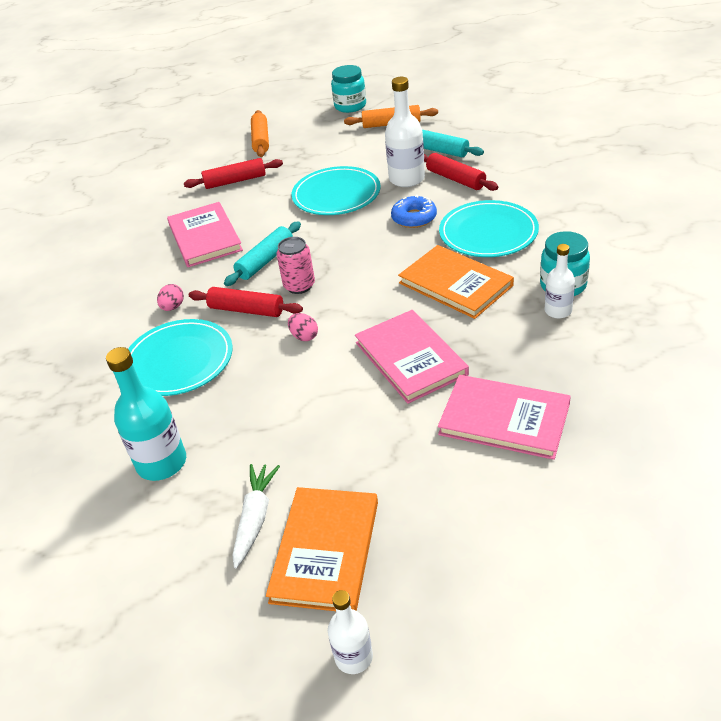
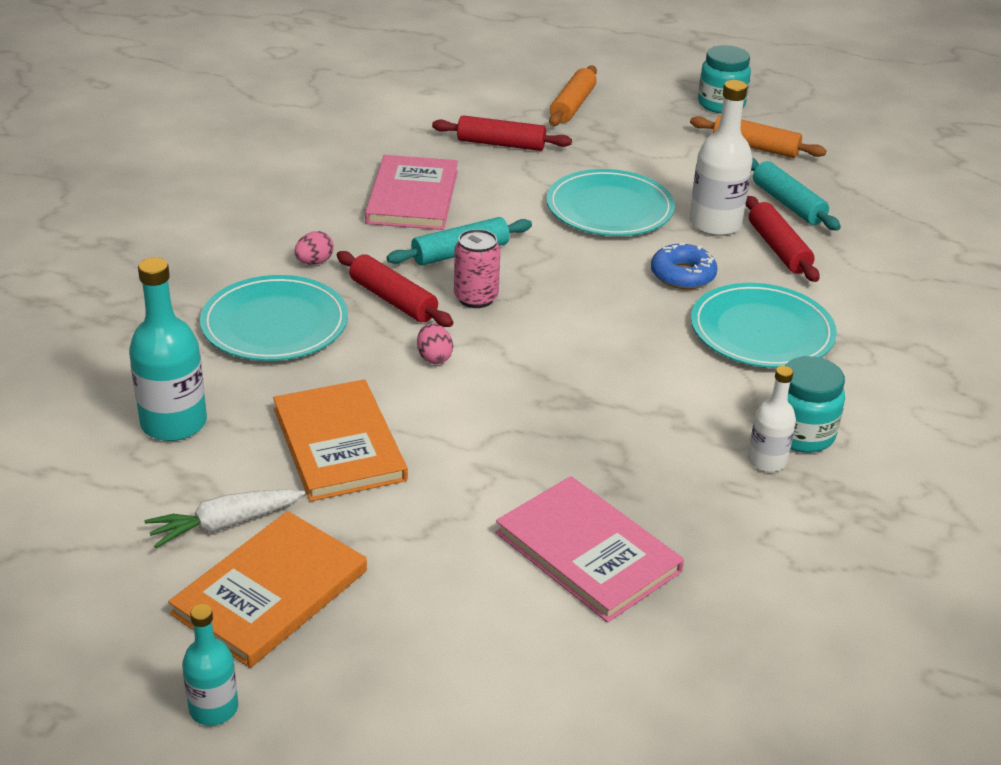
camera: 20 degrees right, 5 degrees down
(255, 518) = (225, 524): white carrot -> white carrot turned 150 degrees counterclockwise
(353, 657) = (213, 708): white bottle -> turquoise bottle
(410, 358) = (536, 436): pink book -> none
(455, 284) = (665, 375): orange book -> orange book (339, 444)

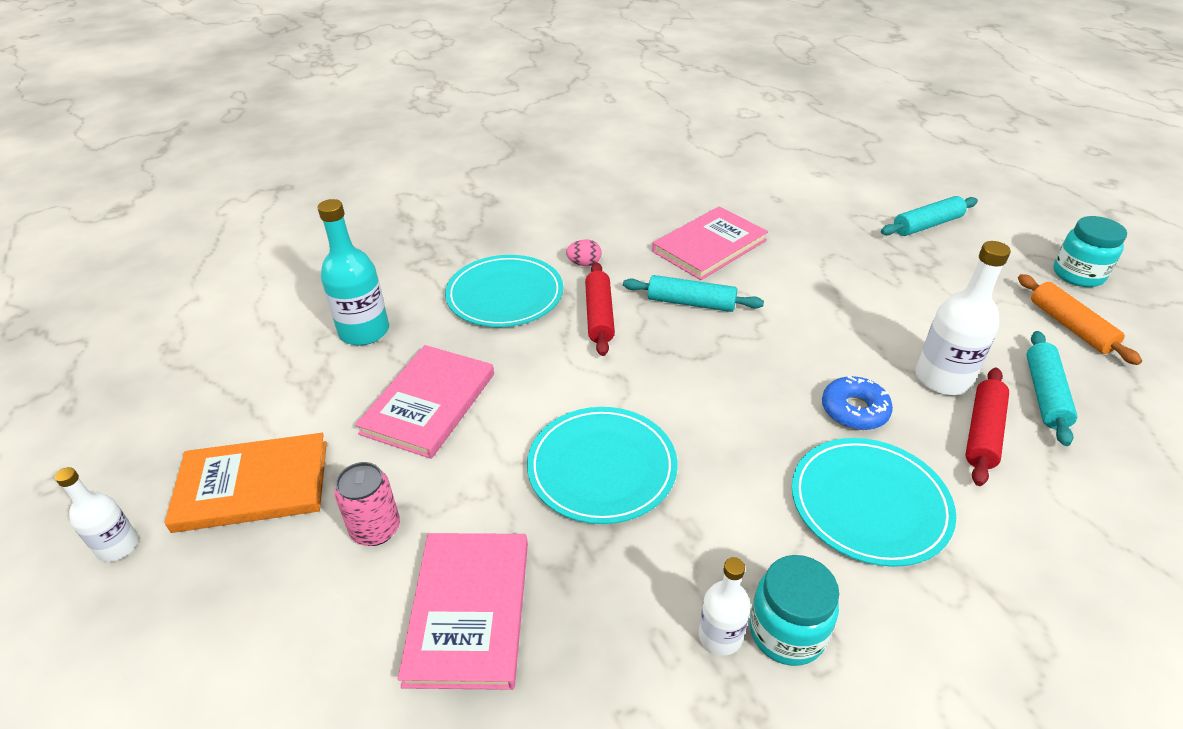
camera: 45 degrees right, 5 degrees up
(213, 708) = (118, 546): turquoise bottle -> white bottle
(225, 524) = (296, 418): white carrot -> none
(339, 444) = (429, 403): orange book -> pink book
(434, 357) = (570, 374): pink egg -> none
(476, 298) = (658, 343): pink can -> pink can (375, 529)
(501, 144) = (827, 233): red rolling pin -> none
(572, 105) = (927, 225): orange rolling pin -> turquoise rolling pin
(609, 208) = (857, 321): turquoise plate -> turquoise plate (602, 467)

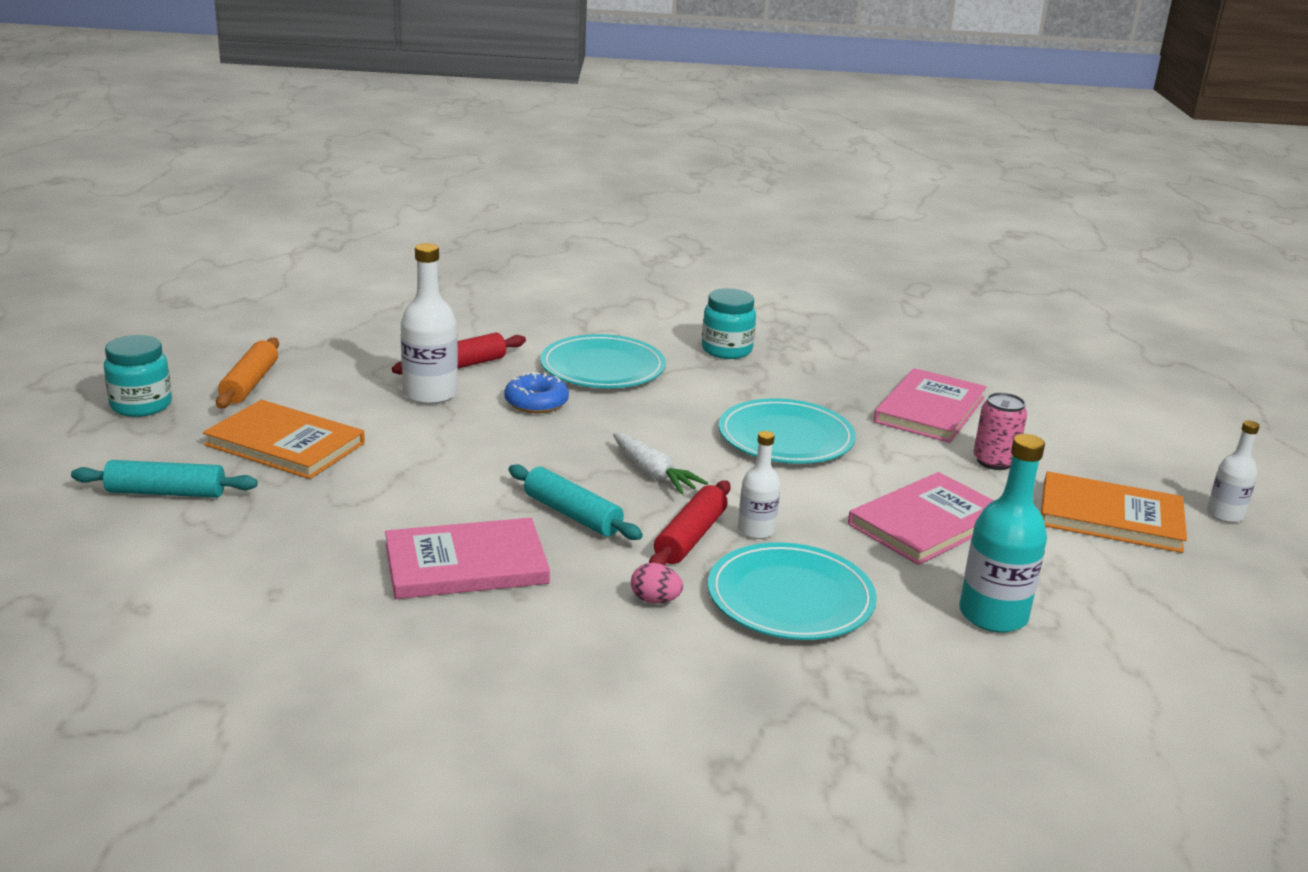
camera: 155 degrees left, 15 degrees down
(675, 365) = (653, 473): none -> white carrot
(720, 636) = (769, 360): white bottle -> white bottle (756, 530)
(939, 283) = (285, 444): none -> orange book
(1044, 394) = (371, 365): turquoise rolling pin -> none

